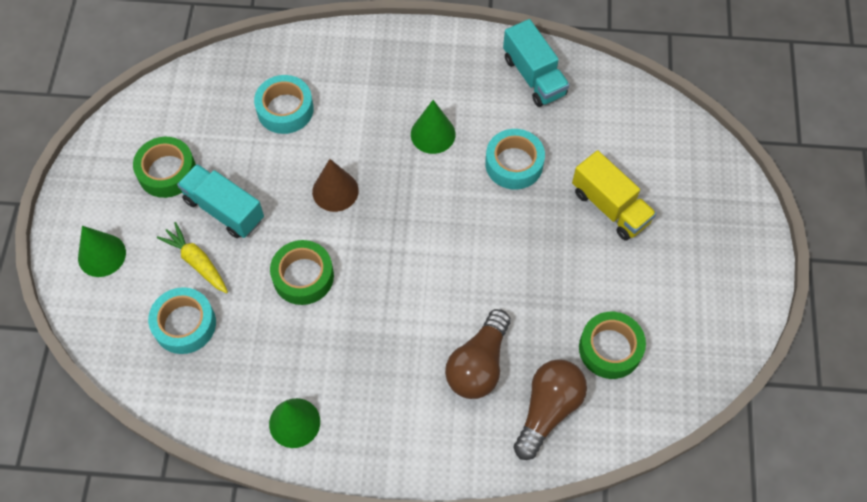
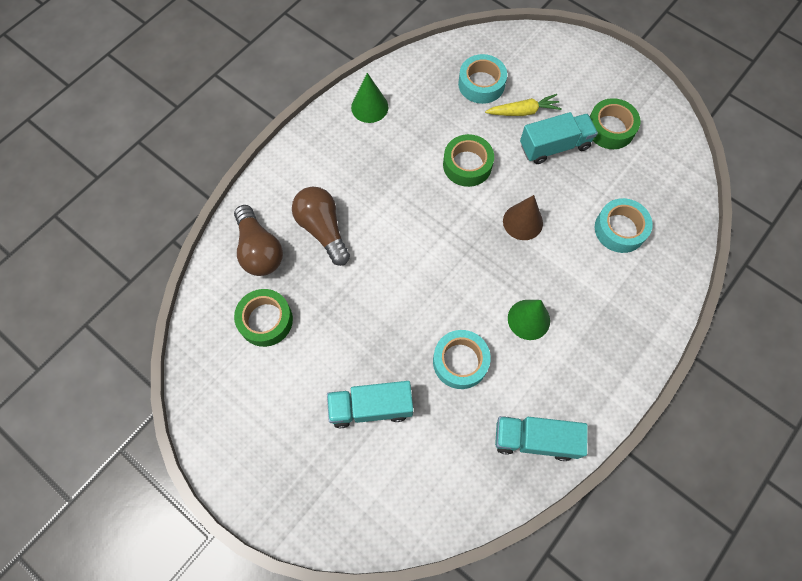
camera: 125 degrees right, 5 degrees up
(102, 255) = (566, 64): green cone -> none
(610, 207) = (371, 407): yellow truck -> turquoise truck

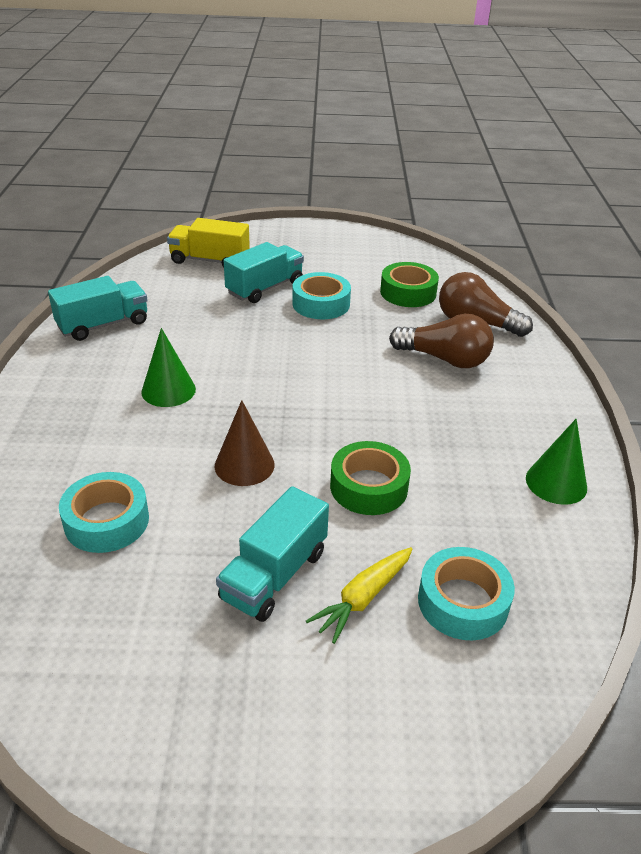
camera: 140 degrees right, 30 degrees down
(384, 493) = (209, 260): none -> yellow truck
(460, 361) = (214, 338): turquoise tape -> turquoise tape (321, 304)
(610, 128) = (204, 657): green tape -> none

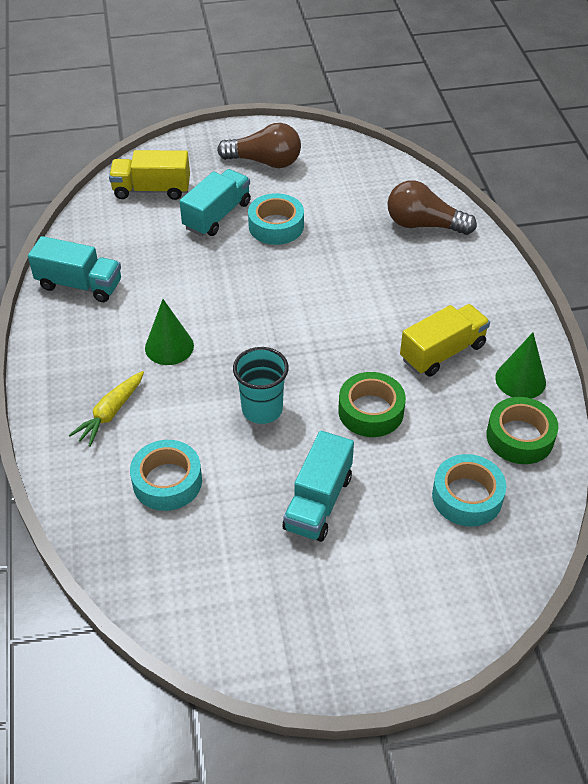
camera: 10 degrees left, 10 degrees up
(103, 325) = (79, 285): turquoise truck -> turquoise truck turned 60 degrees clockwise
(244, 465) = (262, 409): brown cone -> turquoise cup
(363, 598) = (391, 508): yellow carrot -> yellow carrot (110, 413)
(408, 292) = (353, 199): green tape -> green tape (519, 437)
(444, 359) = (404, 271): brown light bulb -> brown light bulb (265, 162)
(469, 441) = (442, 352): none -> yellow truck

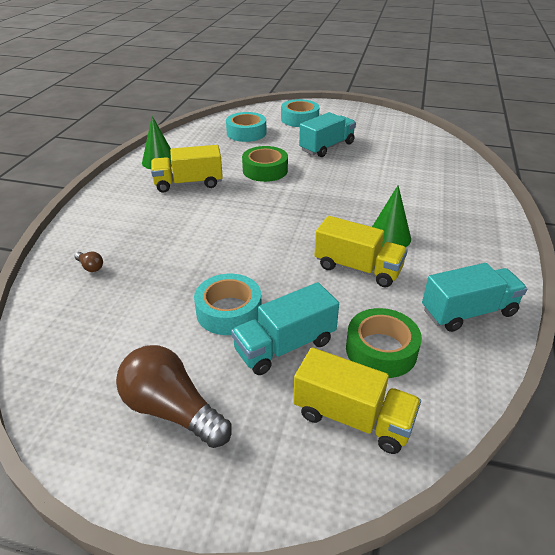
camera: 155 degrees left, 10 degrees down
(79, 285) = (468, 312): turquoise truck -> turquoise truck turned 120 degrees clockwise
(110, 413) = (447, 210): yellow carrot -> none
(167, 481) = (413, 172): turquoise tape -> turquoise tape (299, 119)
(188, 298) = (358, 268): none -> yellow truck
(262, 409) = (335, 187): turquoise cup -> none
(423, 225) = (90, 267): brown light bulb -> brown light bulb, size x0.41
(519, 437) = (192, 143): green tape -> green tape (381, 350)

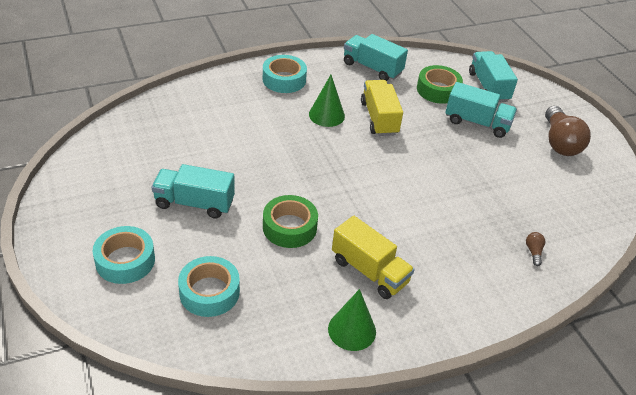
camera: 130 degrees left, 5 degrees up
(229, 311) = (481, 156): turquoise tape -> turquoise tape (284, 80)
(352, 418) = (488, 87): yellow truck -> turquoise truck

